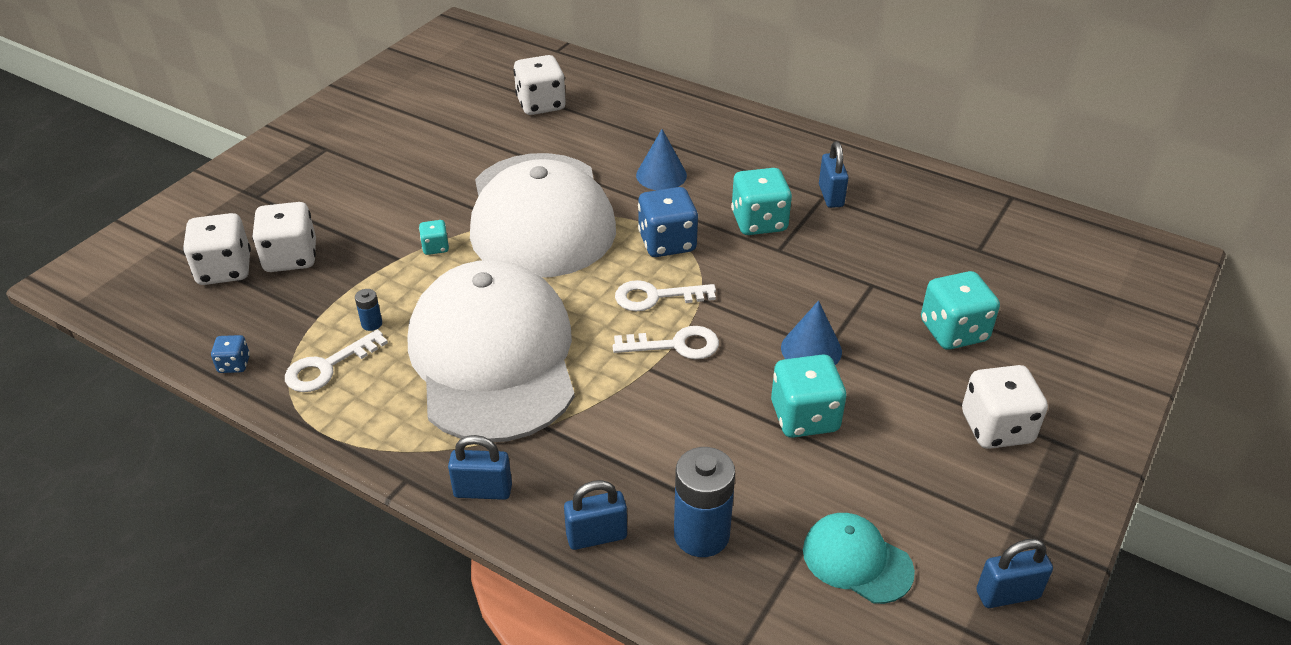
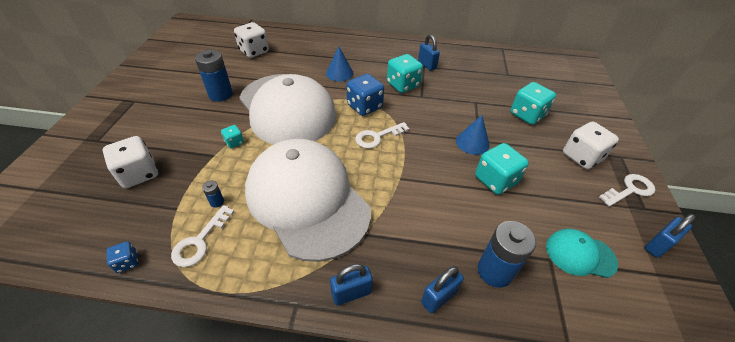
camera: 25 degrees left, 5 degrees up
(224, 270) = (92, 195): white dice -> none
(452, 168) = (220, 94): none -> blue battery
(675, 345) = (405, 161): white key -> white key (630, 190)

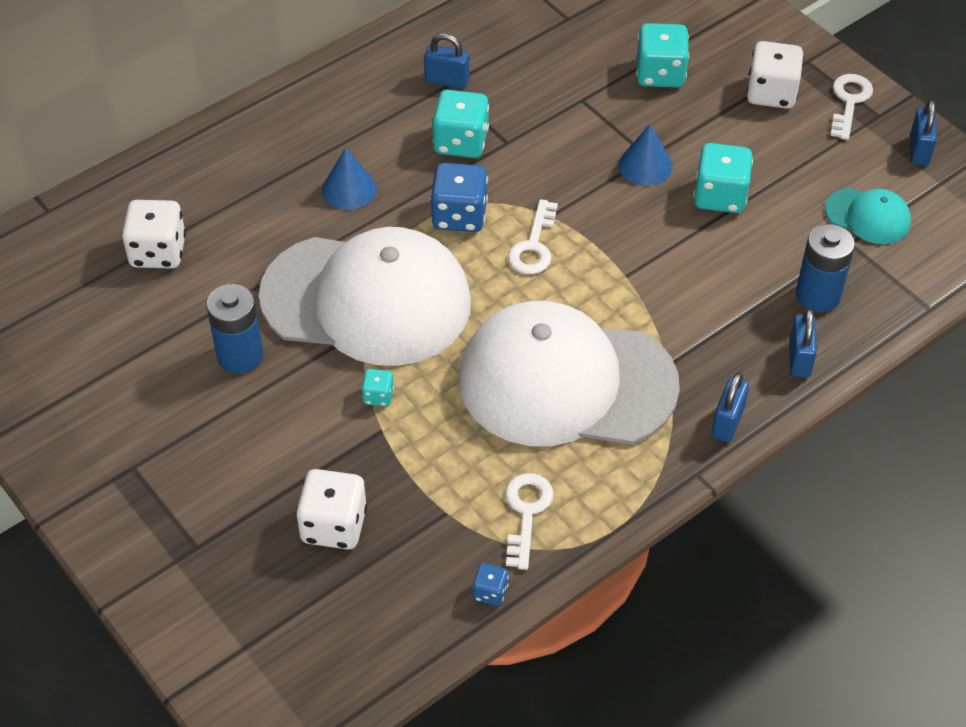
camera: 45 degrees left, 5 degrees up
(200, 241) = (526, 513): white key -> white key turned 150 degrees counterclockwise
(217, 202) = (477, 468): blue battery -> none
(580, 254) = (868, 216): turquoise cap -> turquoise cap turned 120 degrees counterclockwise

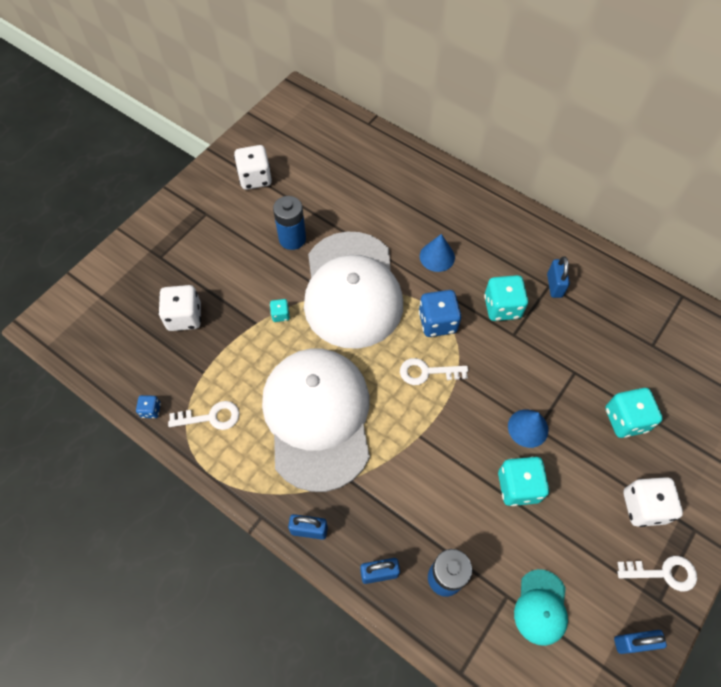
camera: 75 degrees right, 10 degrees up
(158, 252) = (355, 179): white dice -> white dice (255, 178)

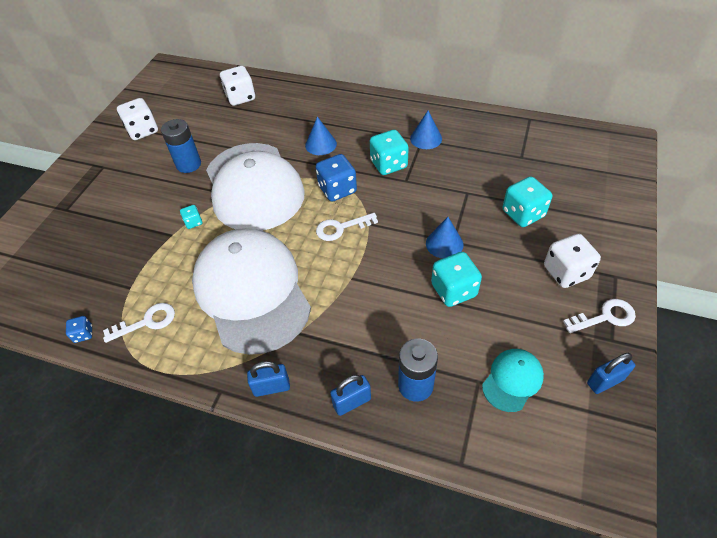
camera: 15 degrees left, 10 degrees down
(184, 317) = (100, 249): white dice -> white dice (240, 97)
(541, 607) = (512, 380): turquoise cap -> turquoise cap turned 135 degrees counterclockwise
(554, 285) = (426, 138): blue padlock -> blue cone

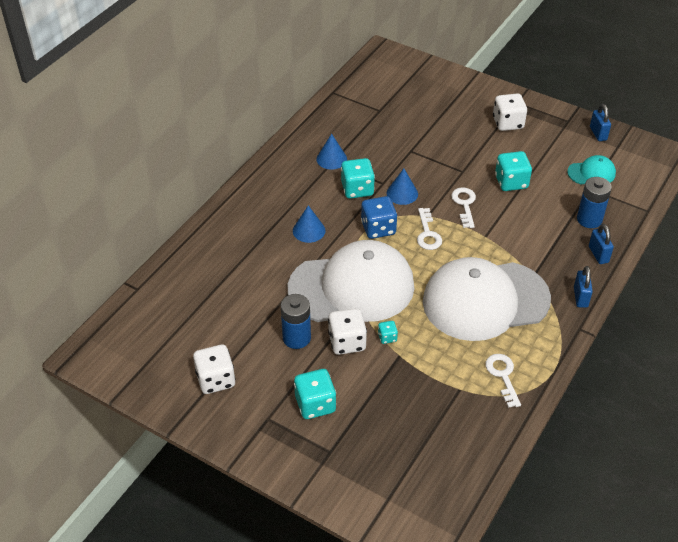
camera: 80 degrees left, 5 degrees down
(83, 334) = (507, 424): blue dice -> none
(240, 97) = (195, 285): white dice -> white dice (347, 342)
(444, 244) = (463, 176): blue cone -> blue cone (402, 193)
(512, 380) = (591, 173): turquoise cap -> turquoise cap turned 120 degrees clockwise
(523, 214) = (444, 127): turquoise dice -> turquoise dice (315, 404)
(605, 317) = (549, 118): white key -> white key (464, 205)

